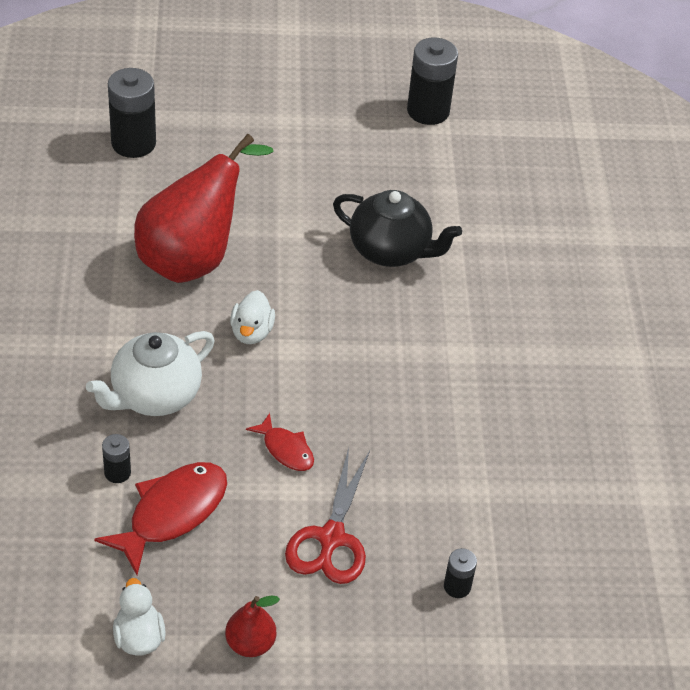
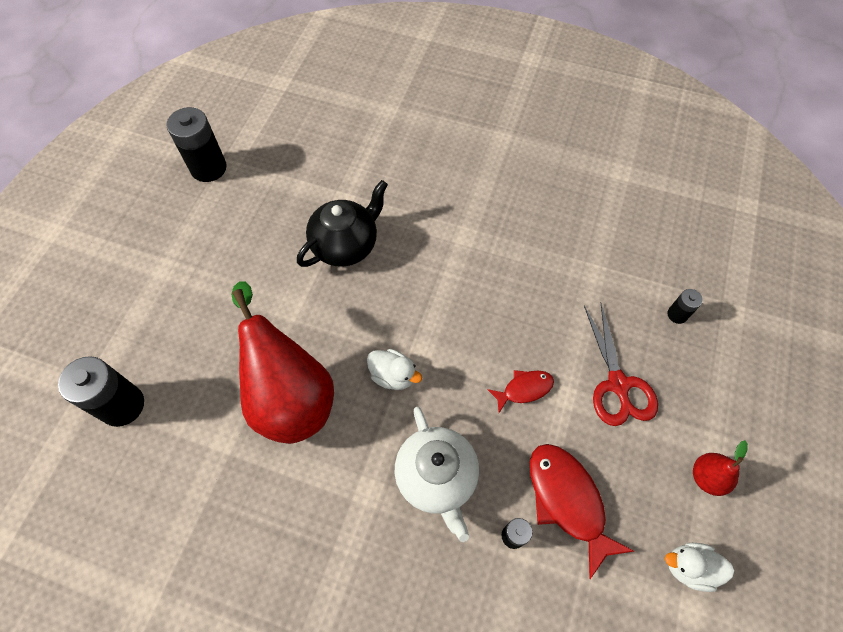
camera: 65 degrees left, 15 degrees up
(331, 538) = (618, 384): red scissors -> red scissors turned 45 degrees clockwise

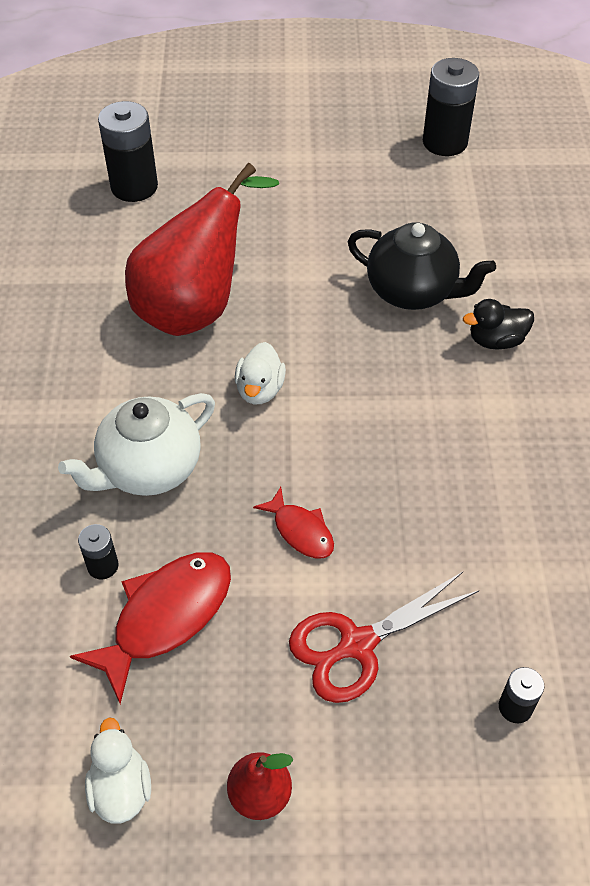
camera: 70 degrees right, 10 degrees down
(411, 215) = (496, 340): none -> black duck

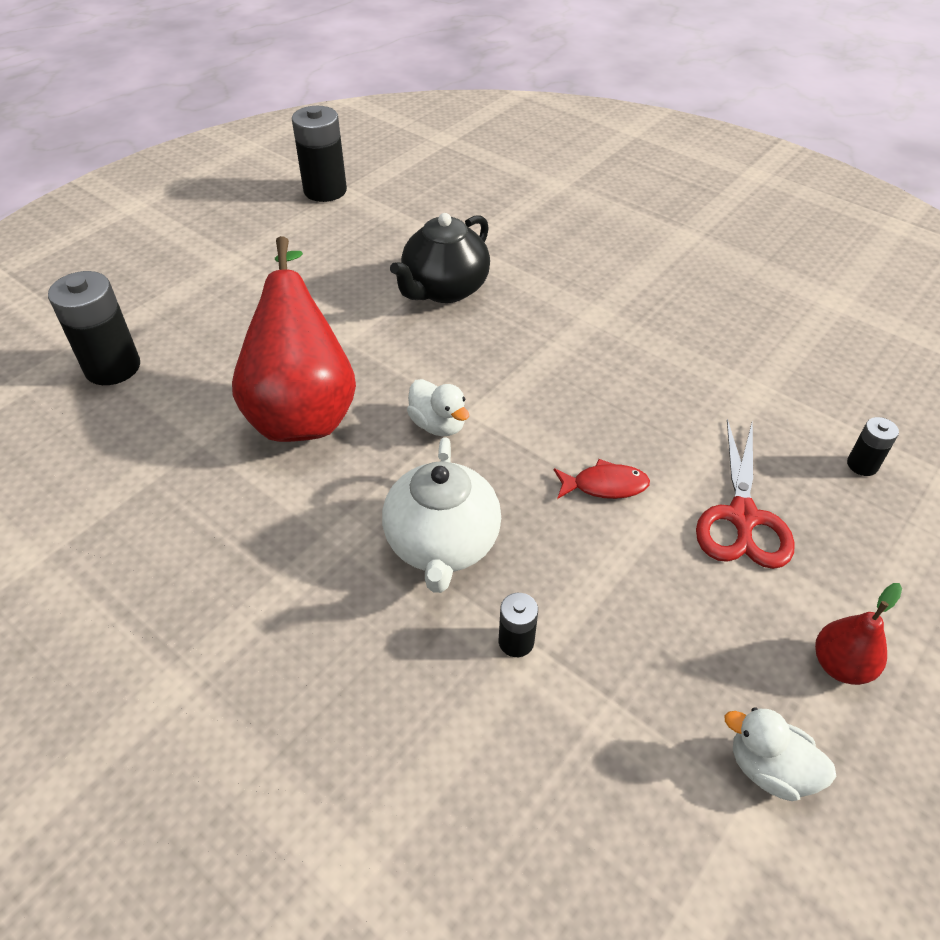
camera: 50 degrees left, 5 degrees down
(166, 617) = (613, 626): red fish -> none
(412, 292) = (444, 289): black teapot -> black teapot turned 150 degrees clockwise
(496, 340) = (537, 280): black duck -> none

